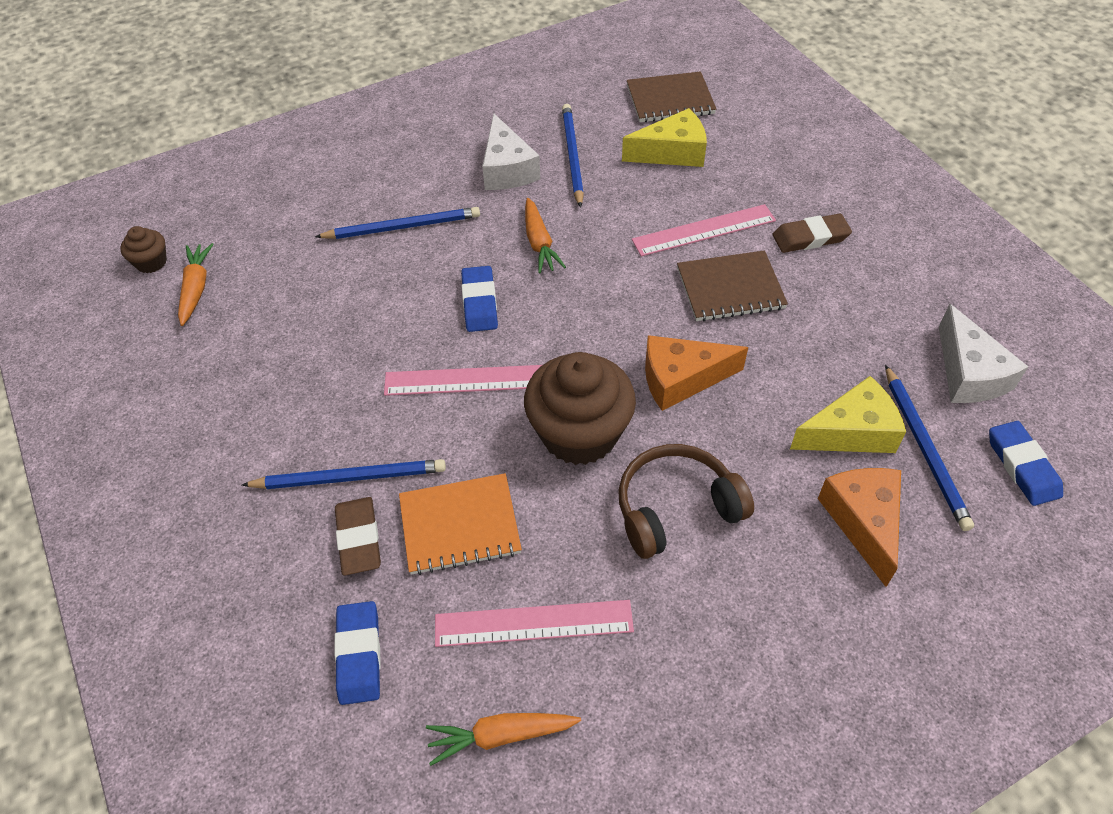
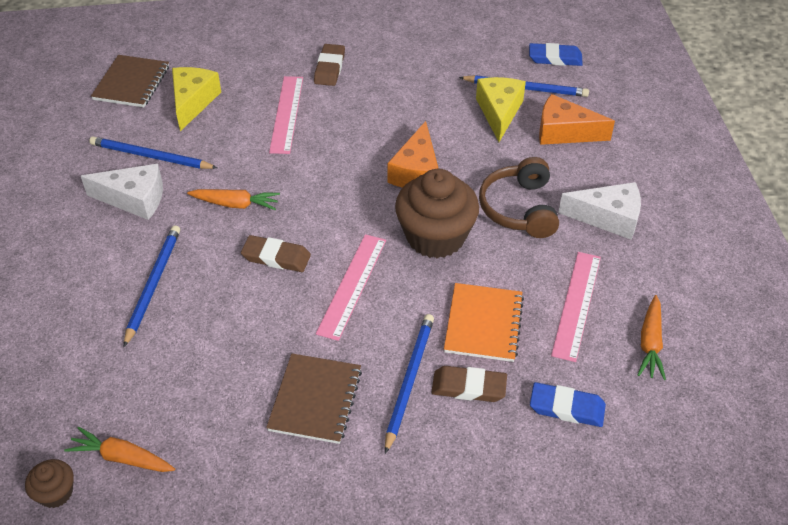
camera: 70 degrees left, 5 degrees down
(480, 302) = (276, 257): blue eraser -> brown eraser
(730, 288) = (351, 121): brown notebook -> brown notebook (315, 400)
(968, 373) = (481, 50): white cheese -> white cheese (608, 218)

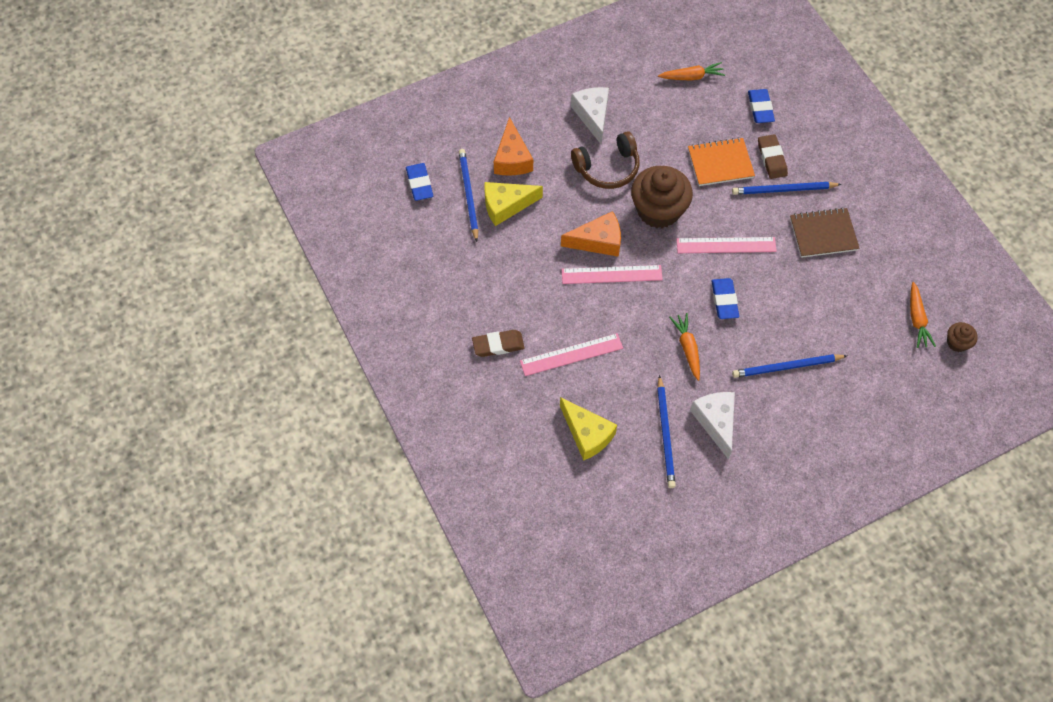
camera: 110 degrees left, 15 degrees up
(132, 83) = (583, 498): brown notebook -> none
(193, 102) = (587, 434): yellow cheese -> yellow cheese turned 120 degrees counterclockwise
(276, 257) = (724, 300): brown eraser -> blue eraser
(577, 305) = (679, 118): pink ruler -> pink ruler (611, 274)

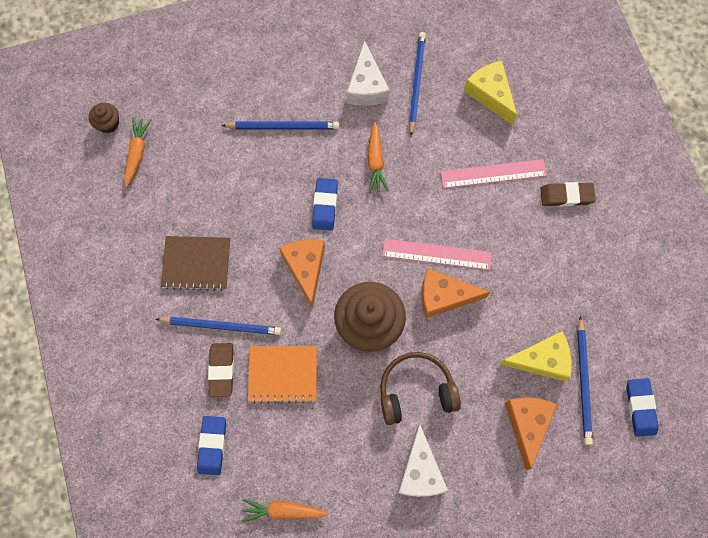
camera: 170 degrees left, 10 degrees up
(726, 245) = (305, 268): pink ruler -> orange cheese

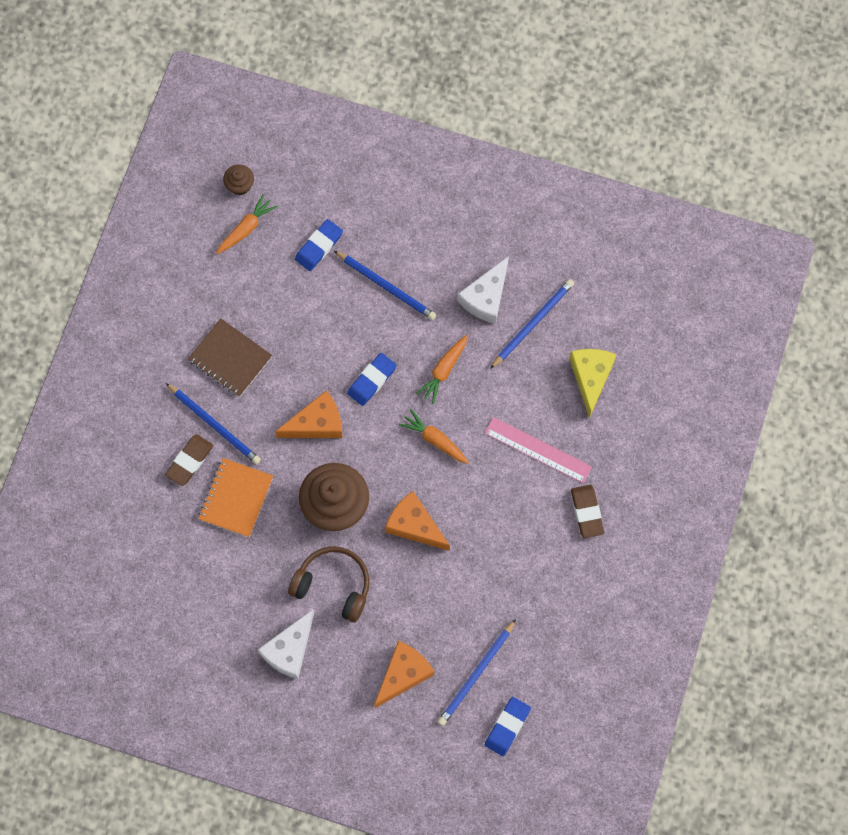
camera: 35 degrees right, 0 degrees up
(212, 445) = (141, 516): blue eraser -> blue eraser (319, 246)
(283, 374) = (236, 498): orange notebook -> orange notebook turned 75 degrees clockwise
(284, 510) = (161, 605): orange carrot -> orange carrot (435, 440)
(305, 268) = (317, 423): orange cheese -> orange cheese turned 45 degrees clockwise
(436, 254) = (435, 486): pink ruler -> none
(541, 360) = (455, 632): yellow cheese -> none
(566, 196) = (587, 512): brown eraser -> brown eraser turned 45 degrees clockwise

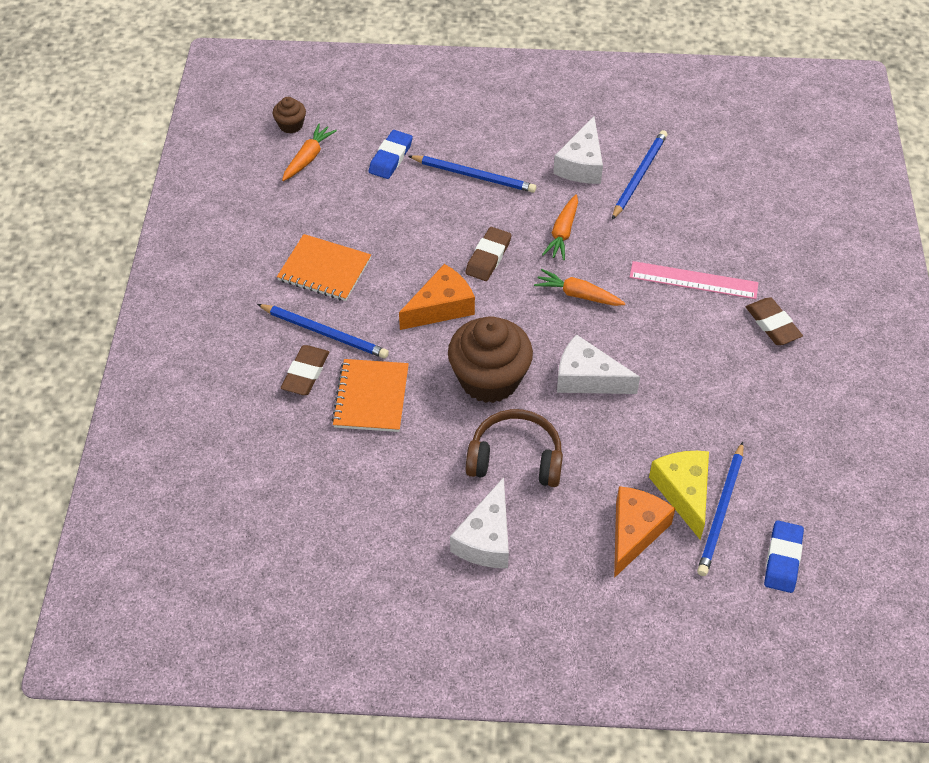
camera: 15 degrees left, 20 degrees down
(230, 359) = (324, 270): brown notebook -> orange notebook
(372, 380) = (488, 257): blue eraser -> brown eraser
(414, 525) = (587, 378): orange cheese -> white cheese
(591, 377) = (720, 208): yellow cheese -> yellow cheese (683, 492)

